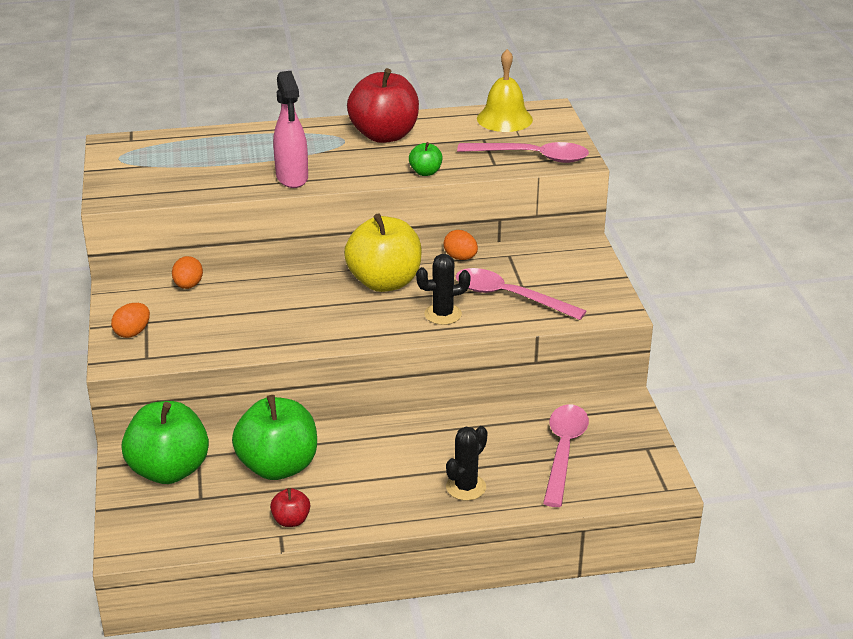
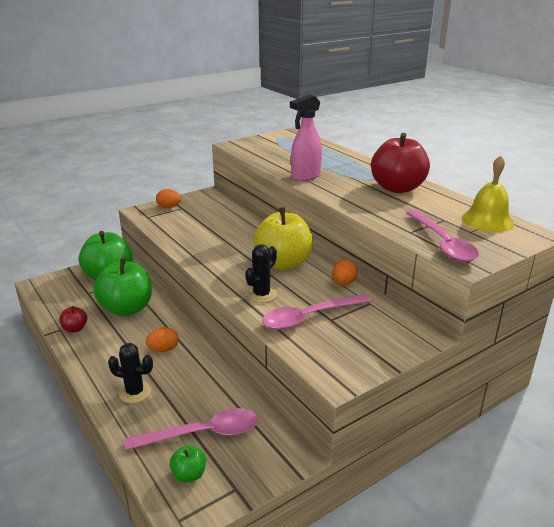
camera: 65 degrees right, 5 degrees down
(188, 285) = (226, 208): orange egg -> orange egg (163, 349)
(425, 172) = (364, 211): green apple -> green apple (189, 474)
(443, 314) = (261, 295): black cactus -> black cactus turned 75 degrees clockwise
(509, 297) = (309, 317): pink spoon -> pink spoon turned 120 degrees counterclockwise

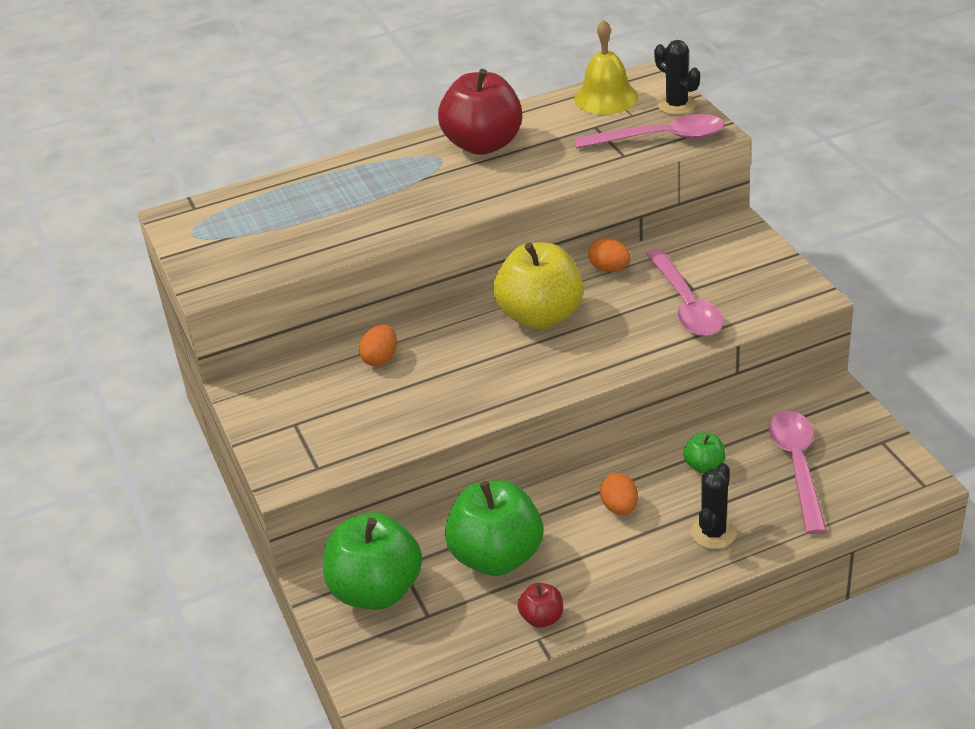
camera: 75 degrees left, 10 degrees up
(169, 207) = (286, 440): orange egg -> orange egg (380, 359)
(189, 474) = (862, 477): green apple -> green apple (704, 465)
(261, 295) = (624, 341): black cactus -> black cactus (677, 105)
(305, 176) = (407, 218): pink spray bottle -> none

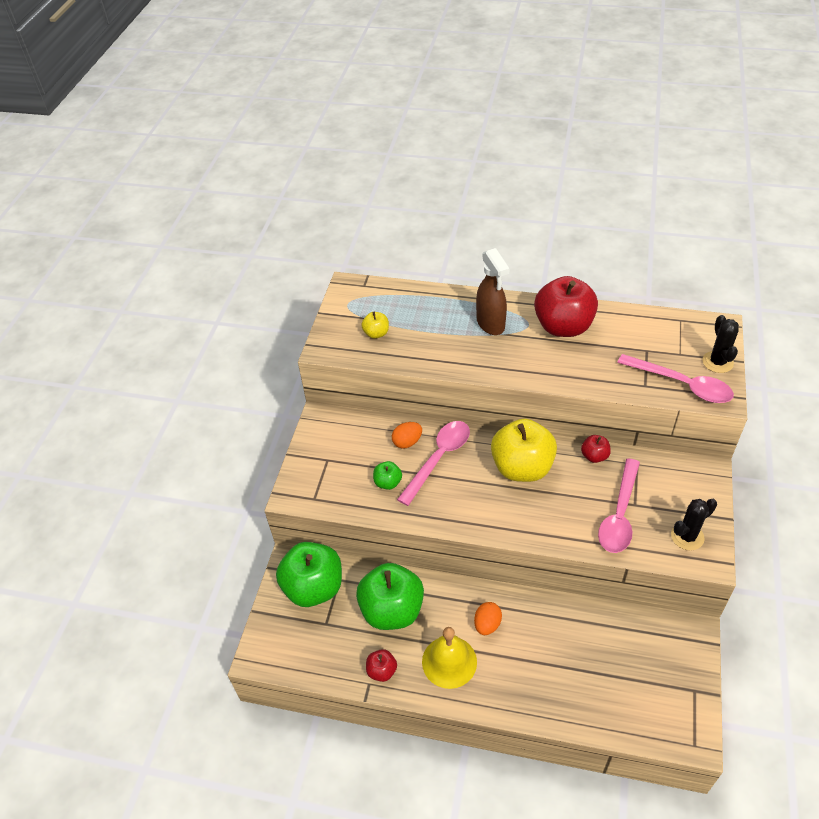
camera: 35 degrees right, 10 degrees up
(262, 244) = (376, 333): none -> yellow apple
(397, 177) = (491, 324): none -> brown spray bottle
(606, 98) = (674, 330): yellow bell -> yellow bell (449, 661)
(609, 269) = (594, 456): orange egg -> red apple
(704, 465) = (562, 629): green apple -> green apple (388, 482)
(713, 533) = (527, 683): black cactus -> black cactus (687, 536)
(797, 466) = (621, 671): pink spoon -> pink spoon (438, 459)

